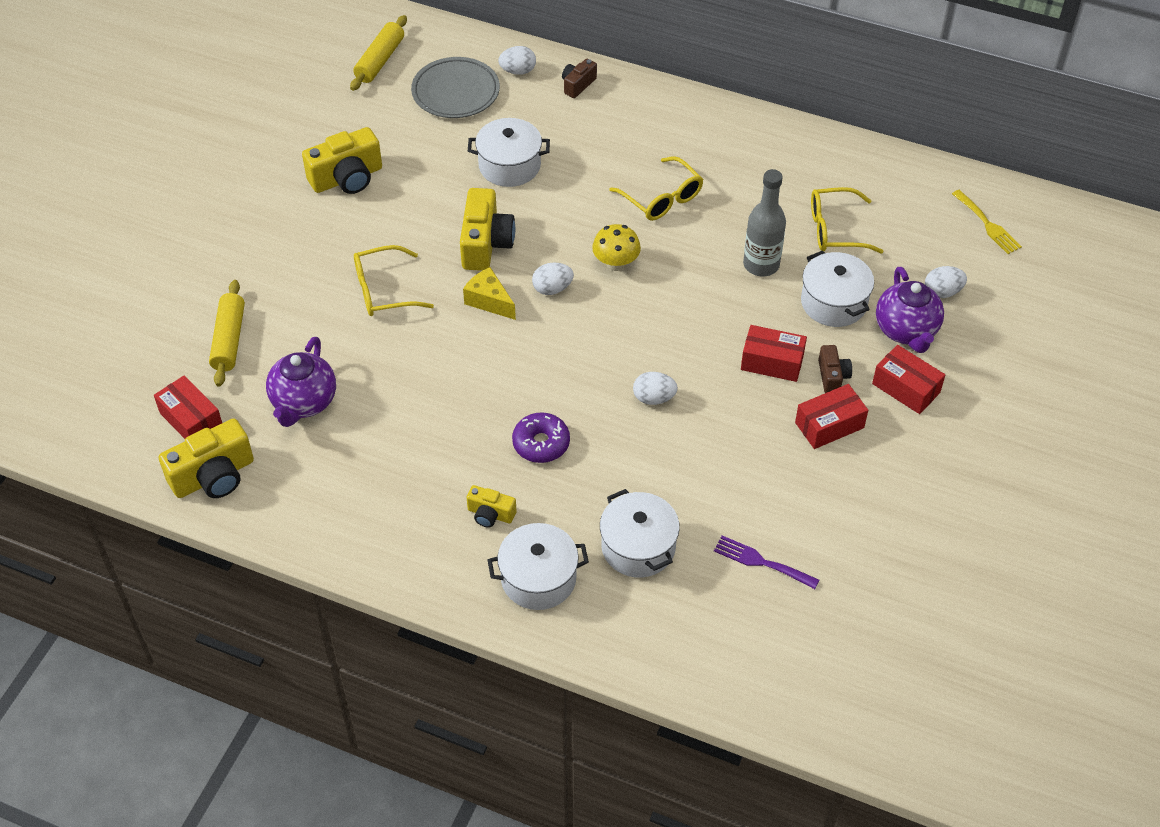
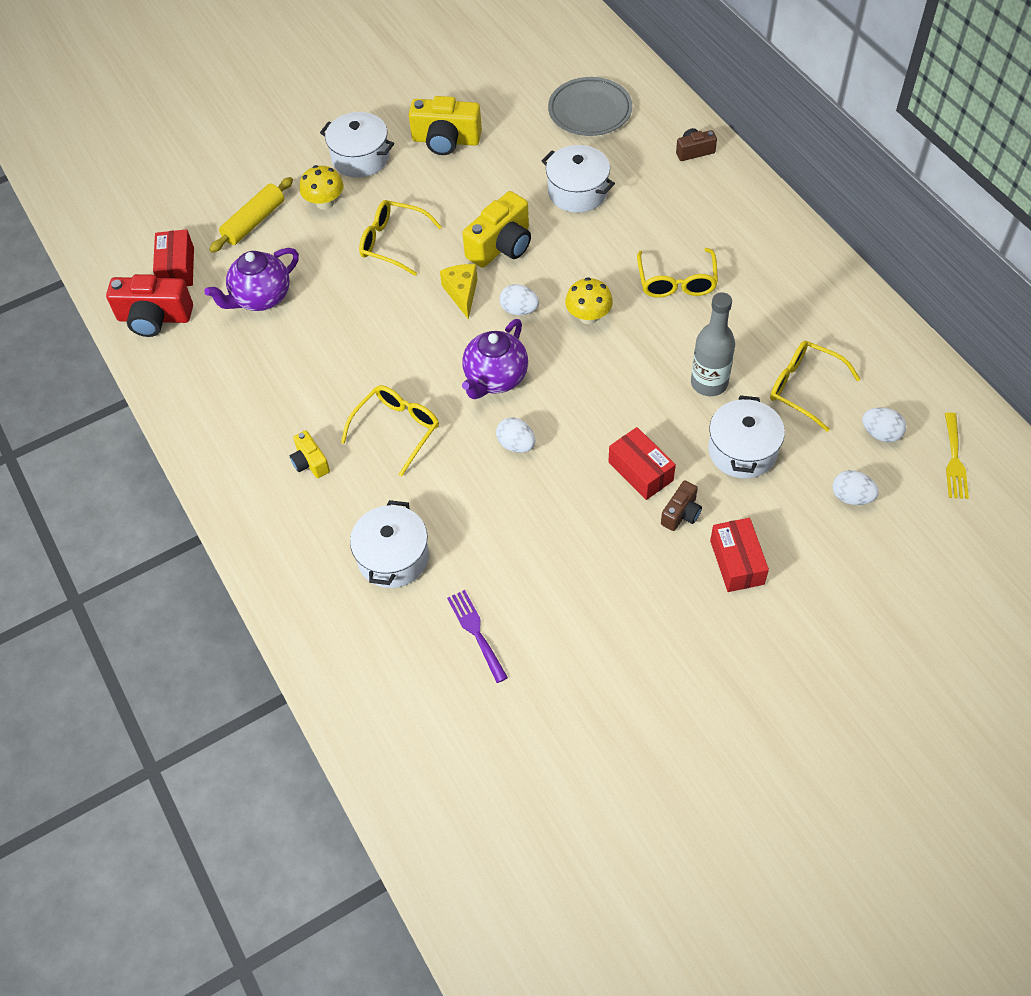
camera: 40 degrees right, 5 degrees up
(214, 476) = (154, 318): yellow camera -> red camera
(283, 288) = (325, 203): none -> yellow mushroom
(380, 60) = (554, 58): yellow rolling pin -> none
(518, 71) = (655, 117): white egg -> white egg (881, 433)
(538, 578) = (298, 534): white pot -> white pot (360, 158)
(541, 443) = (397, 429): purple donut -> yellow glasses
(829, 425) = (639, 554): red box -> none
(906, 331) = (785, 512): purple teapot -> purple teapot (495, 379)

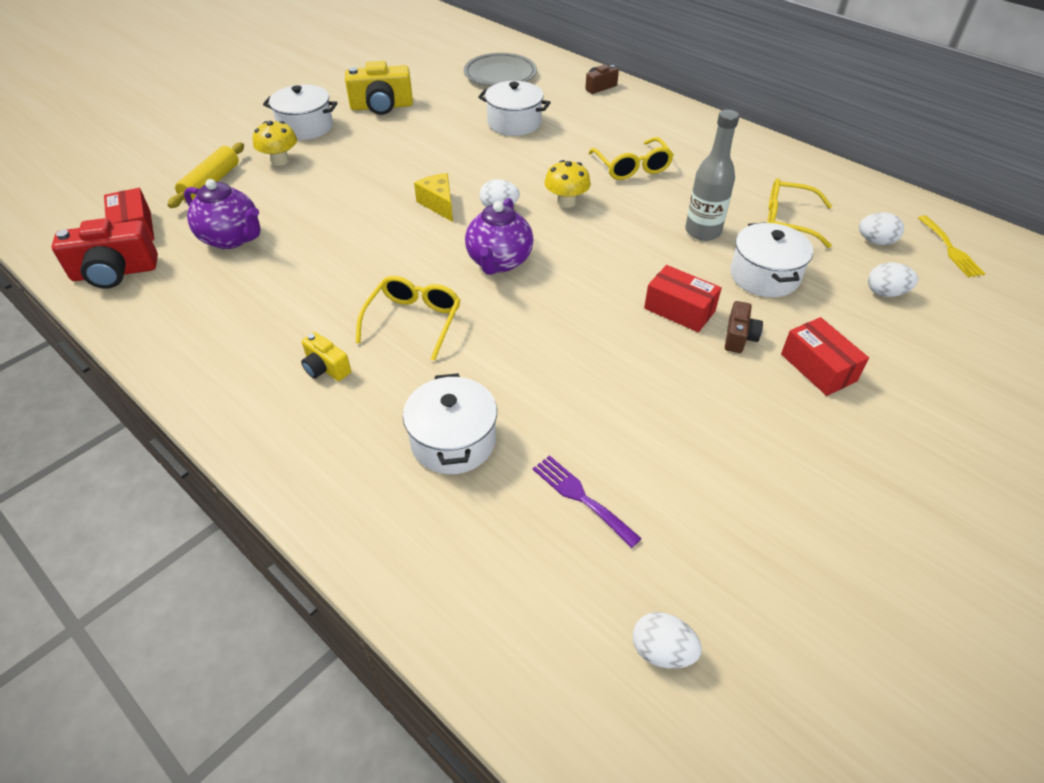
camera: 20 degrees left, 10 degrees down
(261, 298) = (232, 238): purple teapot -> purple teapot turned 90 degrees counterclockwise
(392, 242) = (356, 178): yellow glasses -> none
(501, 246) = (462, 166): yellow camera -> none
(516, 444) = (544, 311): white egg -> white egg (662, 651)

